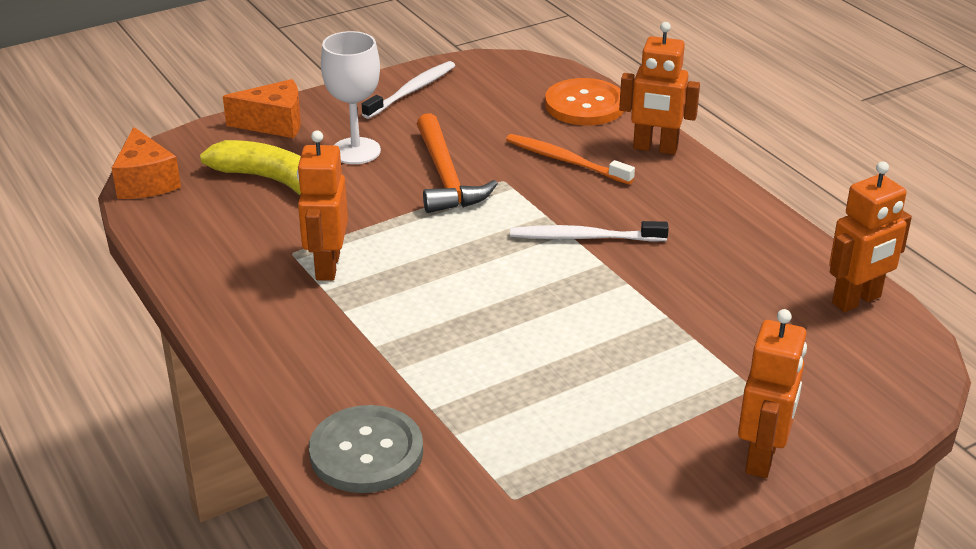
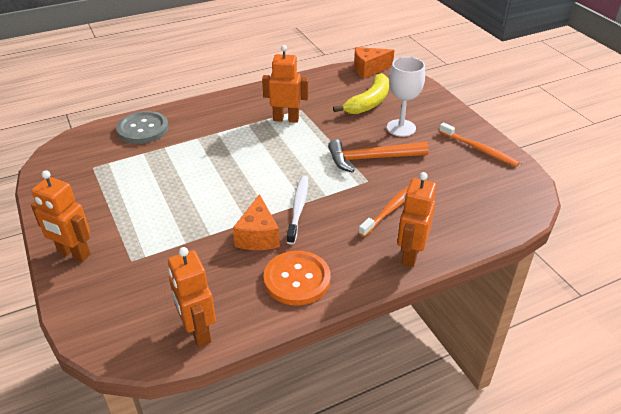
camera: 95 degrees right, 5 degrees up
(274, 124) = (430, 102): orange cheese -> orange cheese (258, 236)
(412, 91) = (479, 149): white toothbrush -> orange toothbrush
(585, 105) = (472, 225): orange button -> orange button (297, 279)

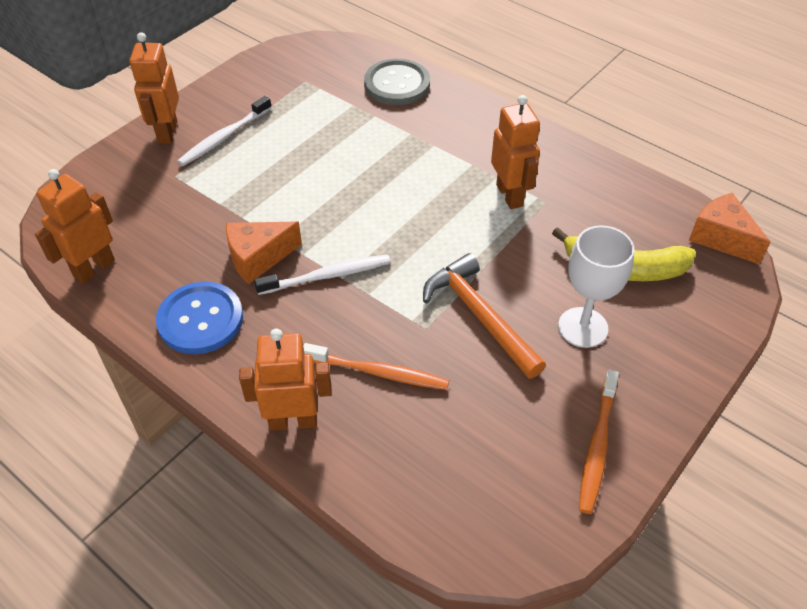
camera: 65 degrees right, 10 degrees up
(113, 223) = (224, 137): none -> white toothbrush
(297, 279) = (200, 320): orange button -> blue button

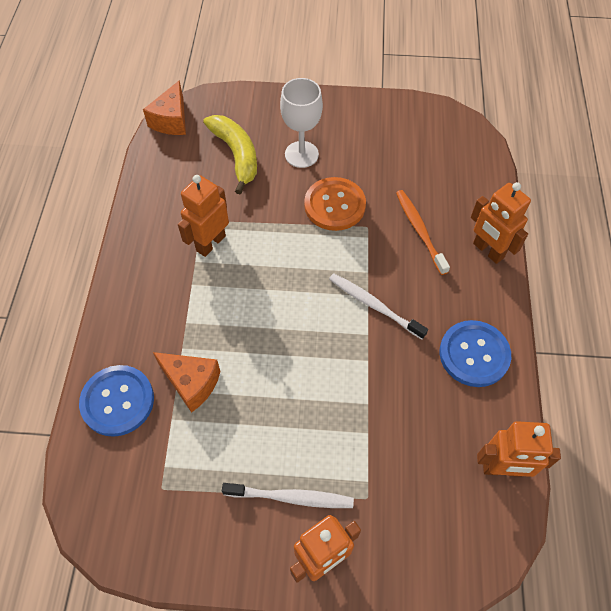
camera: 125 degrees left, 10 degrees up
(258, 258) = (395, 360): orange cheese -> orange cheese (191, 383)
(397, 84) = (117, 401): grey button -> blue button
(479, 315) = (334, 205): orange hammer -> orange button
(597, 447) = (376, 117): orange toothbrush -> none

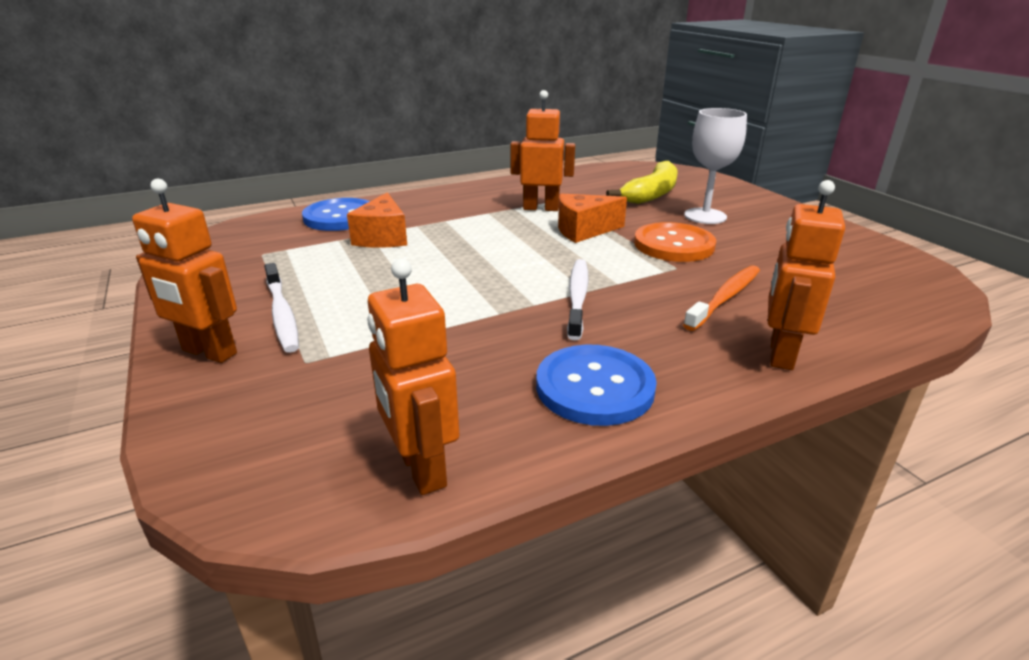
camera: 60 degrees right, 30 degrees down
(171, 120) = (641, 167): orange cheese -> orange cheese (584, 230)

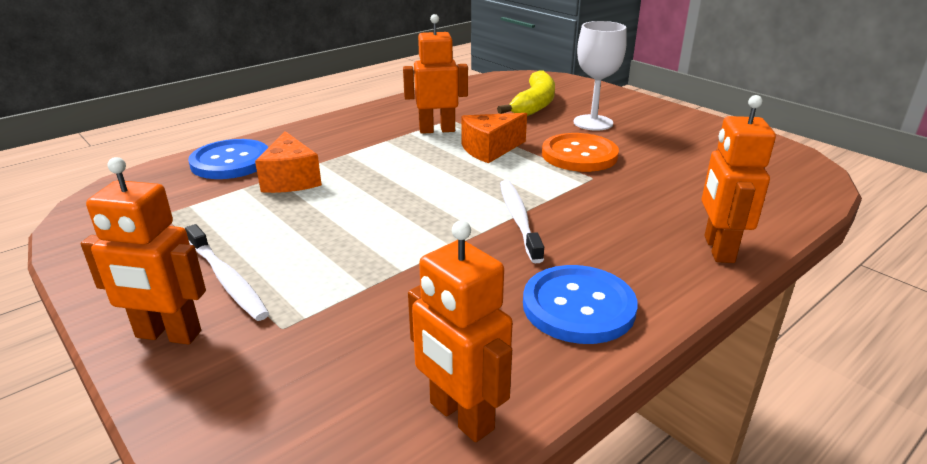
camera: 15 degrees left, 0 degrees up
(725, 297) = (648, 202): orange toothbrush -> none

